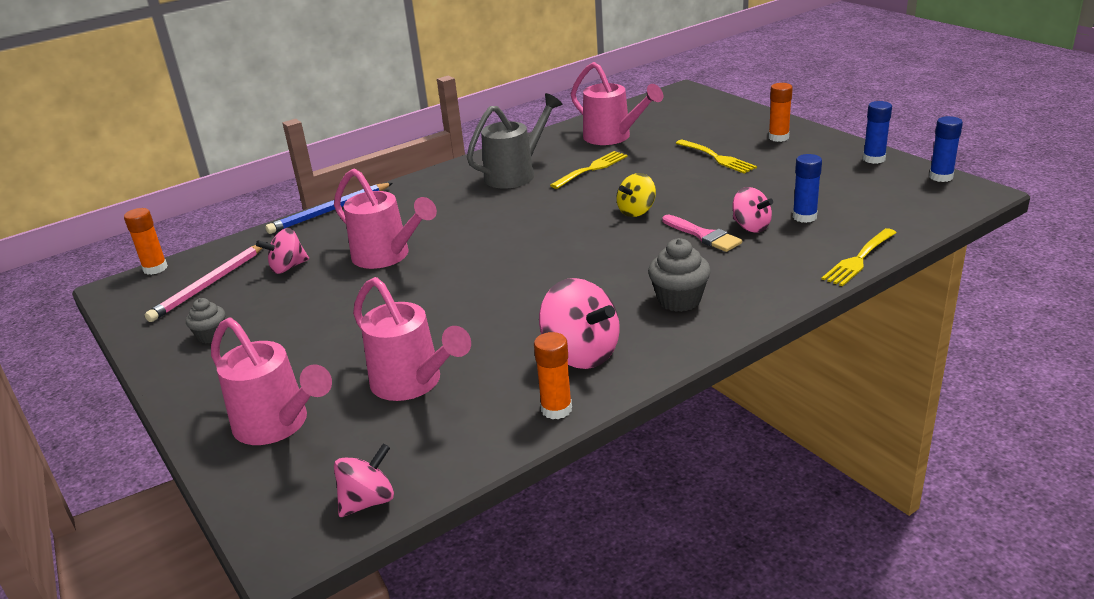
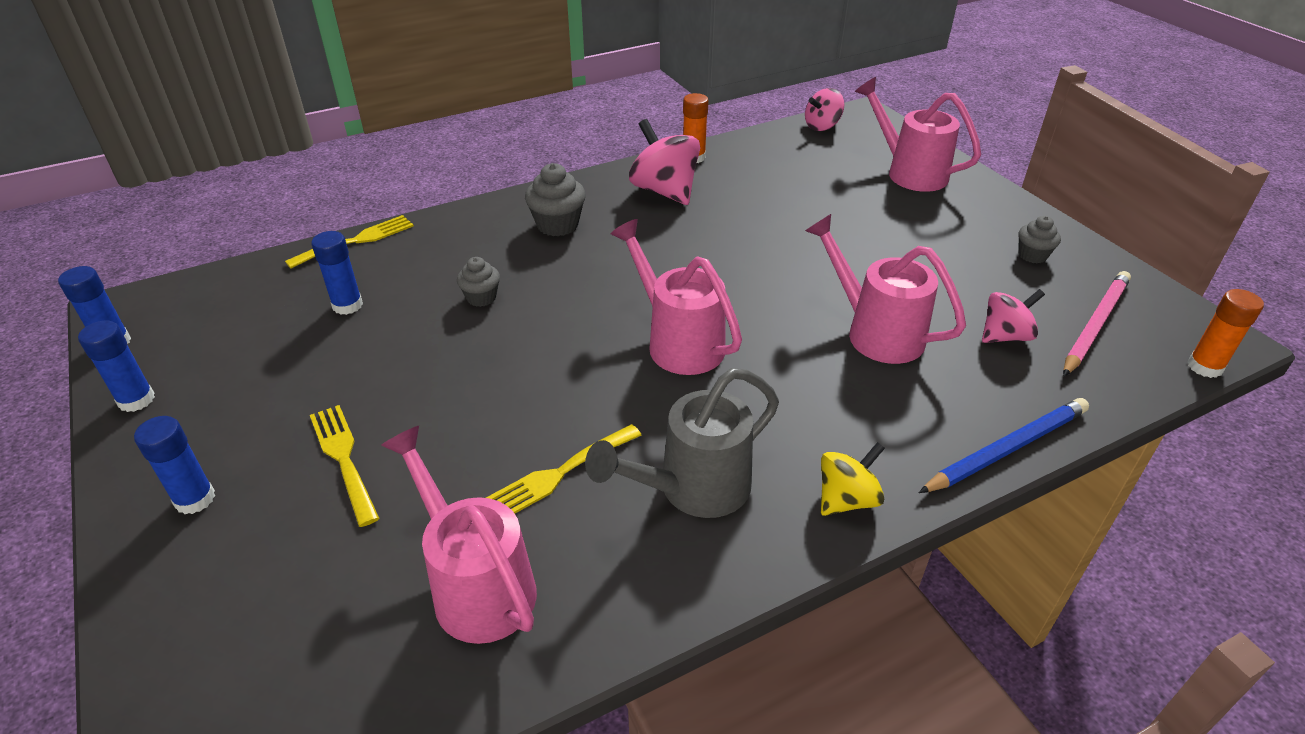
camera: 175 degrees left, 10 degrees up
(413, 383) = (808, 187): pink watering can -> pink watering can (678, 342)
(636, 211) = (537, 354): yellow spinning top -> yellow spinning top (846, 499)
(704, 235) = (481, 297): pink brush -> grey cupcake
(751, 227) = (420, 301): pink spinning top -> none
(778, 137) = (195, 499): orange glue stick -> blue glue stick

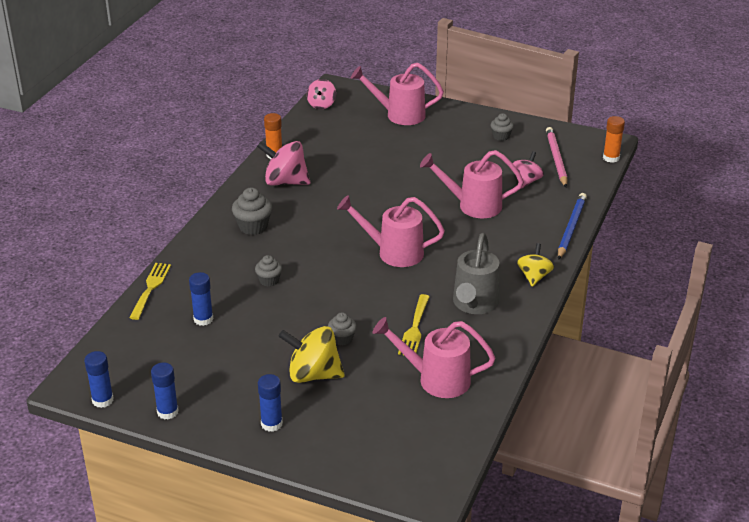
camera: 40 degrees left, 5 degrees down
(343, 458) = (313, 374): yellow fork -> yellow spinning top
(449, 428) = (342, 339): none -> grey cupcake

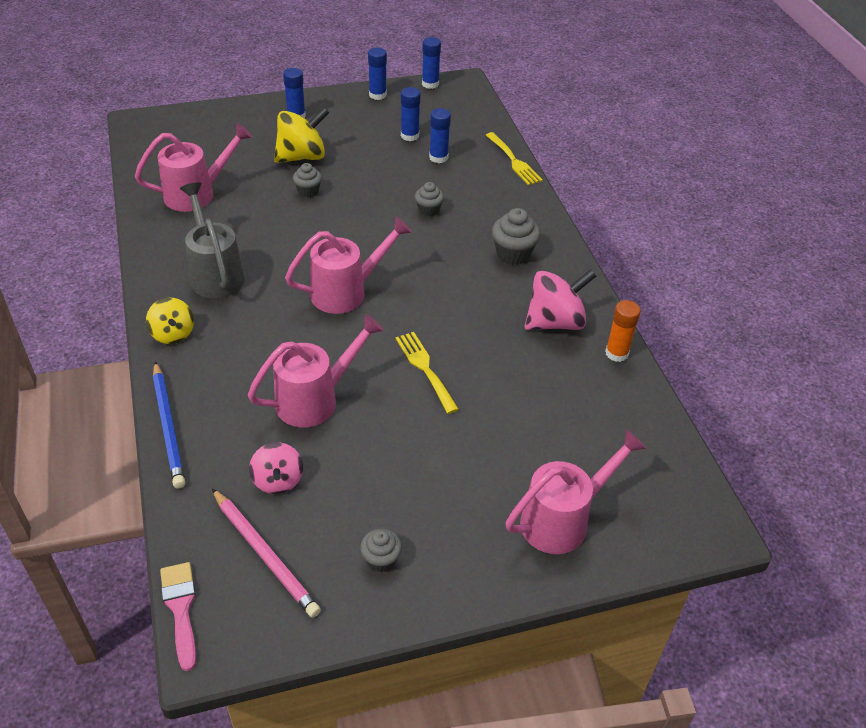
camera: 140 degrees right, 10 degrees up
(198, 351) = (409, 136): none -> blue glue stick
(321, 105) = (681, 476): pink spinning top -> none
(414, 328) = (253, 226): yellow fork -> yellow fork (425, 368)
(611, 158) = (181, 608): orange glue stick -> pink brush

